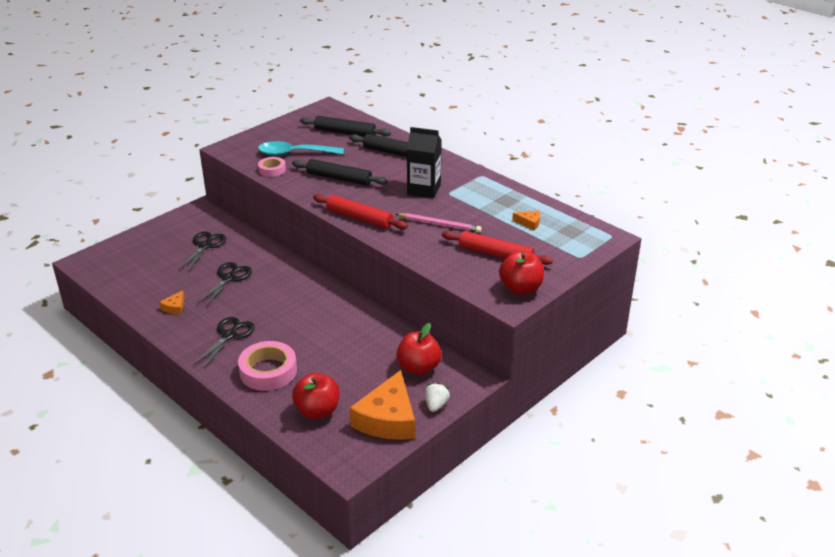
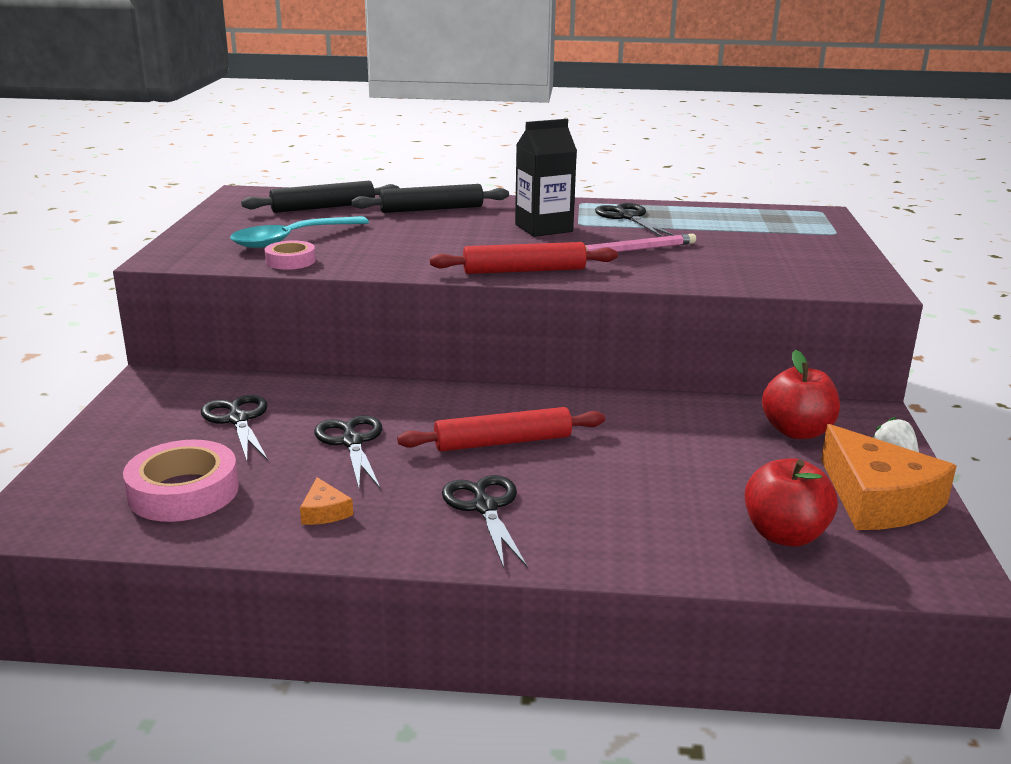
camera: 40 degrees left, 10 degrees down
(268, 371) = (627, 523): pink tape -> pink tape (183, 491)
(339, 178) = (410, 245): black rolling pin -> none
(484, 198) = (628, 217): none -> black scissors
(495, 254) = (754, 255): red rolling pin -> red rolling pin (503, 442)
(520, 288) = (848, 272): red apple -> none
(529, 223) = (722, 223): orange cheese -> none

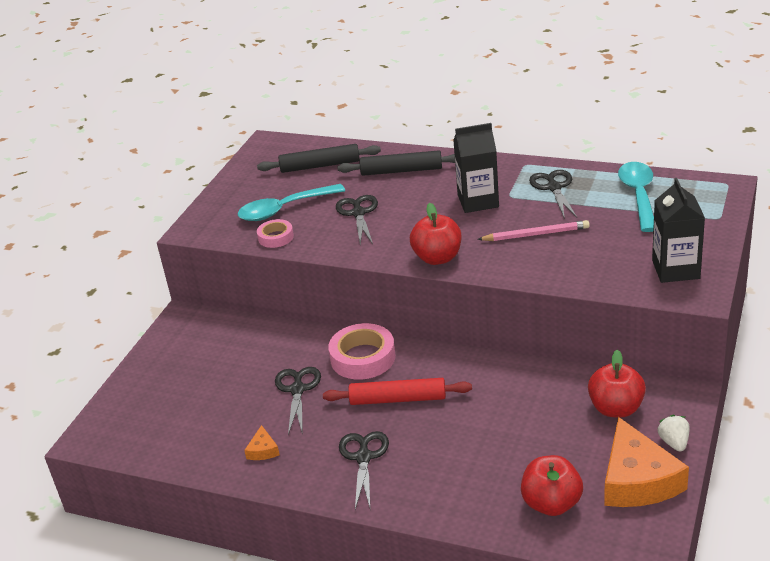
camera: 20 degrees right, 10 degrees up
(183, 491) = (183, 424): pink tape -> pink tape (363, 358)
(238, 420) = (230, 362): black scissors -> black scissors (358, 213)
(524, 270) = (437, 258): red rolling pin -> red apple
(731, 220) = (638, 195): none -> turquoise spoon
(825, 270) = (675, 269): none -> black carton

